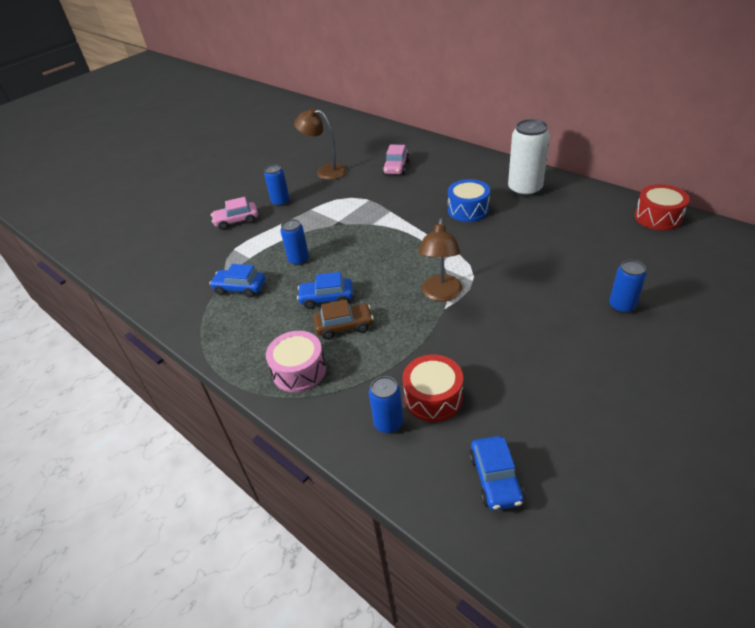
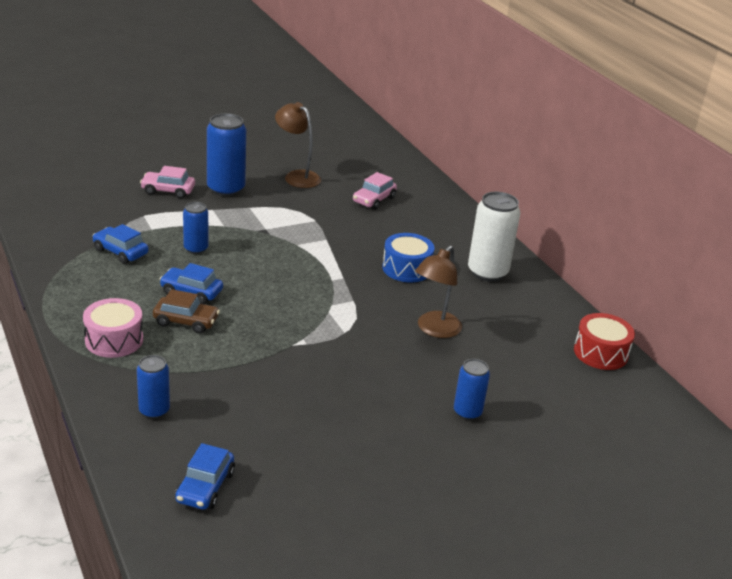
camera: 15 degrees right, 10 degrees down
(280, 202) = (226, 189): blue can -> blue can, size x1.72
(433, 397) = (211, 408): red drum -> none
(441, 294) = (301, 332): brown lamp -> brown lamp (434, 330)

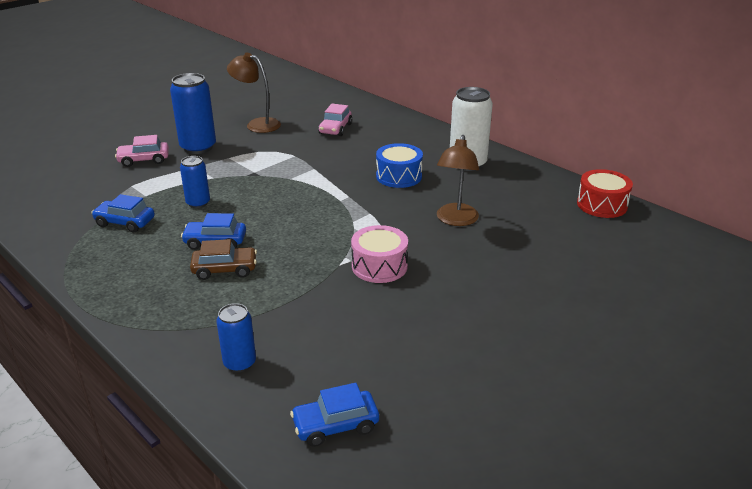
camera: 15 degrees left, 0 degrees up
(114, 340) = (161, 305): pink drum -> pink drum (379, 266)
(205, 487) = (335, 425): blue car -> blue car turned 75 degrees clockwise
(467, 412) = (531, 282): blue can -> none

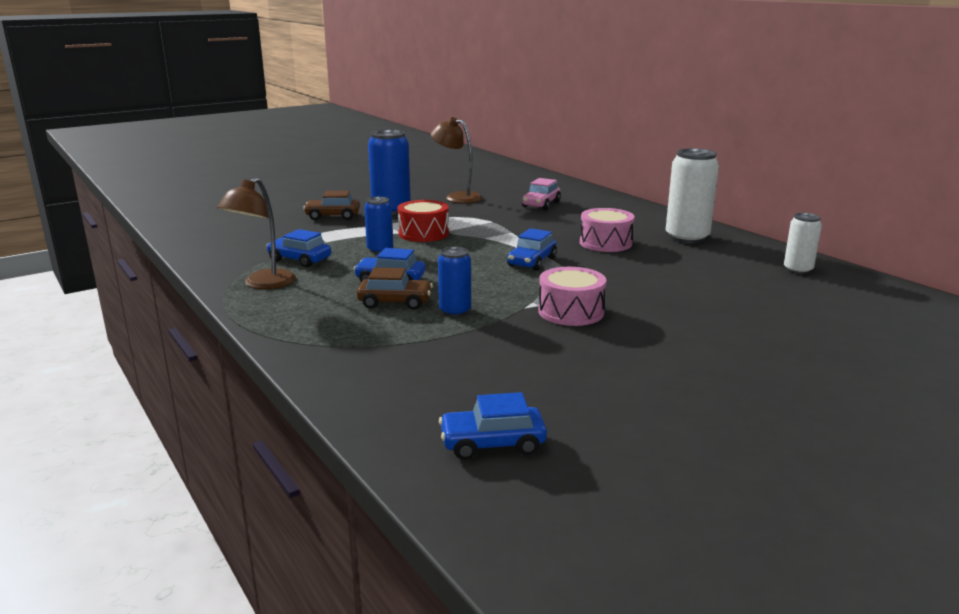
camera: 10 degrees right, 10 degrees down
(144, 160) = (333, 216): pink car -> brown car
(239, 363) = (392, 379): blue can -> blue can (455, 311)
(338, 206) = (532, 262): none -> blue car
(399, 176) = (605, 243): blue drum -> pink drum
(456, 220) = (667, 281): brown lamp -> brown lamp (263, 284)
(561, 196) = (797, 270): none -> white can
(602, 205) = (849, 280): red drum -> red drum (423, 233)

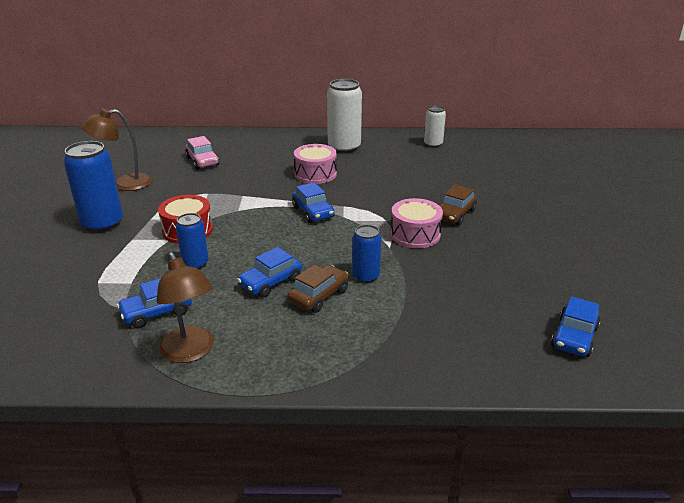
camera: 55 degrees left, 10 degrees up
(333, 216) = (65, 257): brown car -> brown car (454, 214)

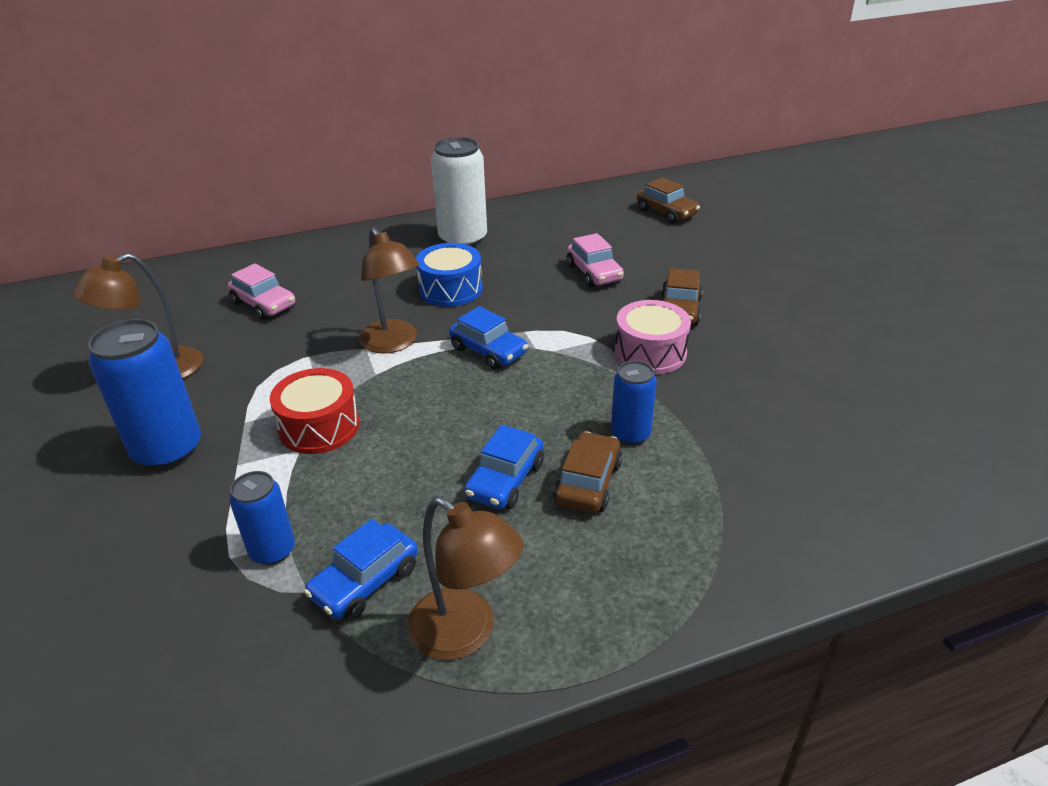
camera: 20 degrees left, 5 degrees up
(195, 263) = (370, 480): blue can -> blue can (272, 550)
(260, 196) = (393, 343): none -> brown lamp
(315, 174) = (450, 289): pink drum -> blue drum
(414, 182) = (594, 273): none -> pink car
(433, 144) = (580, 211): white can -> none
(493, 155) = (666, 212): none -> brown car
(574, 337) = (939, 451): blue car -> none

